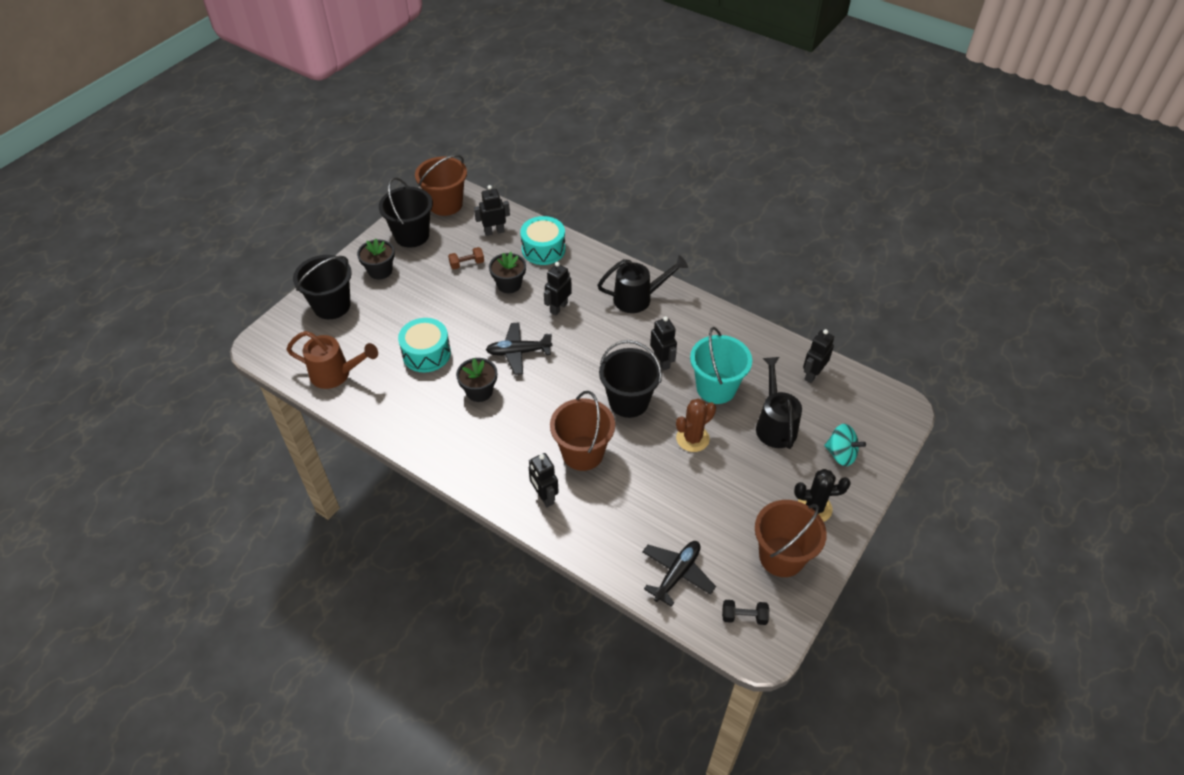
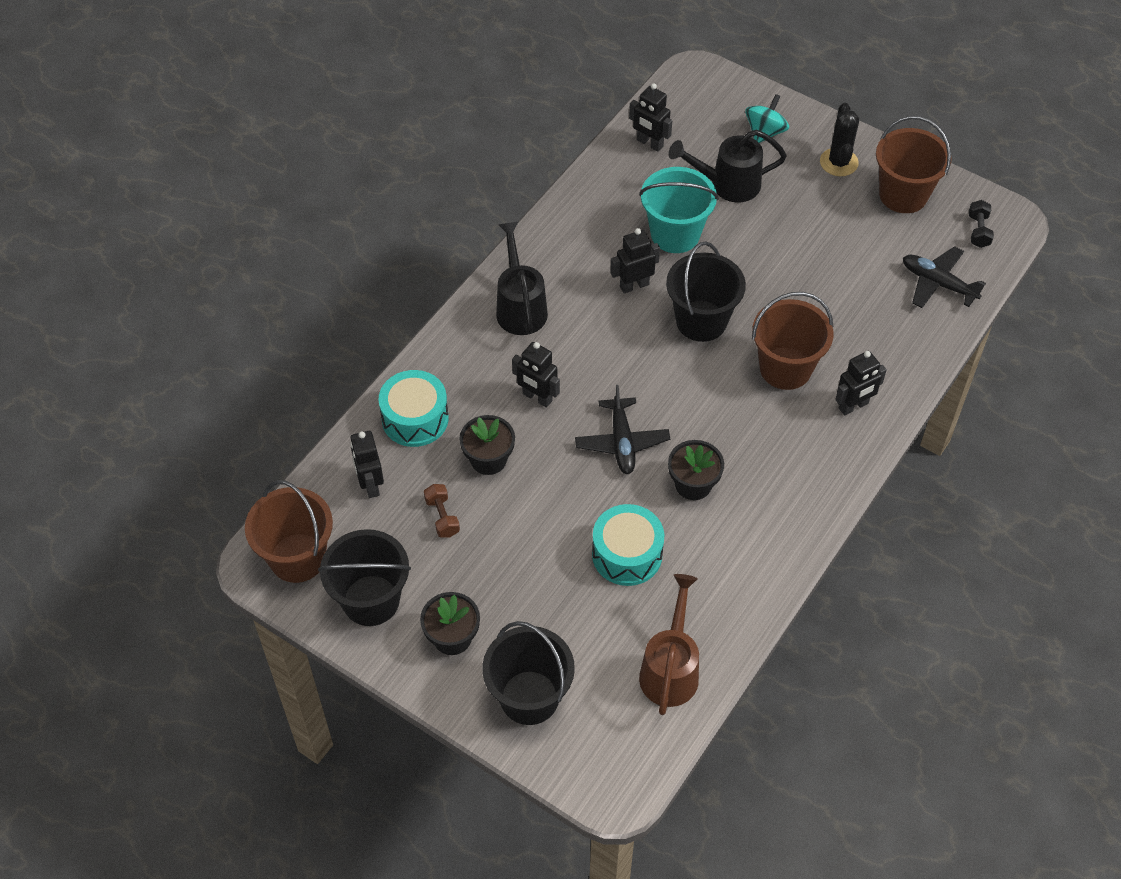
camera: 90 degrees left, 5 degrees up
(692, 438) = (754, 261): brown cactus -> none

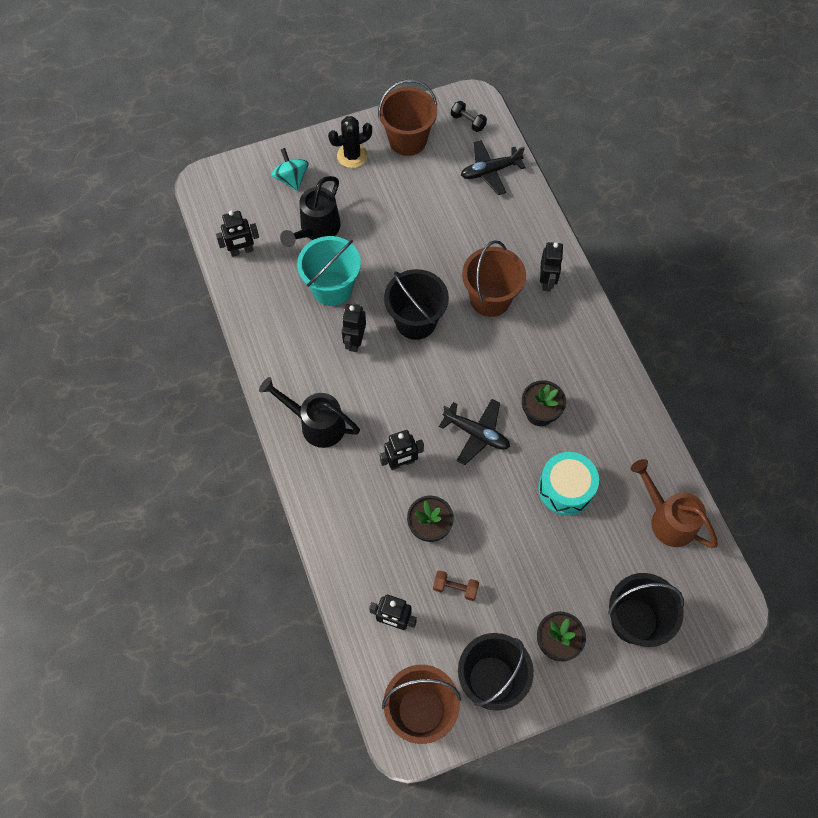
camera: 55 degrees left, 10 degrees up
(415, 419) = (359, 554): turquoise drum -> none
(838, 162) = (352, 156): black cactus -> black cactus turned 60 degrees counterclockwise

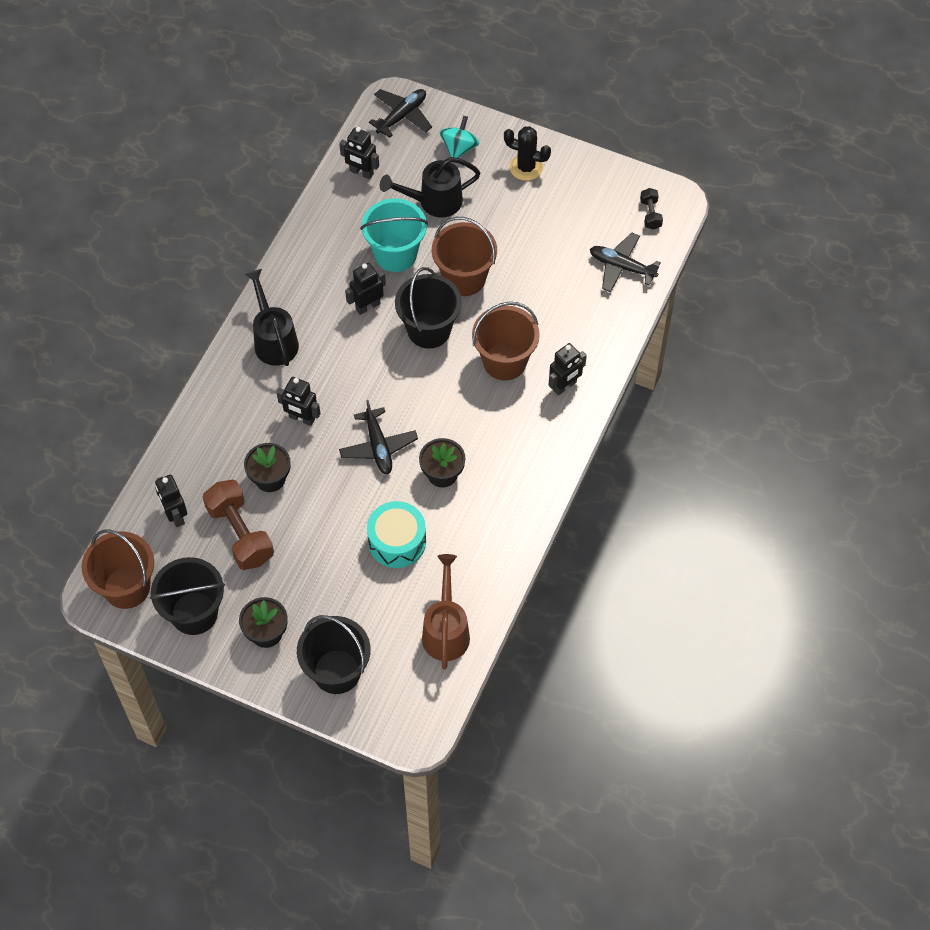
camera: 45 degrees right, 5 degrees down
(225, 188) = (402, 116): none -> black plane
(407, 140) = (584, 190): brown bucket -> brown bucket (464, 278)
(455, 588) = (240, 534): brown dumbbell -> brown dumbbell, size x2.01

